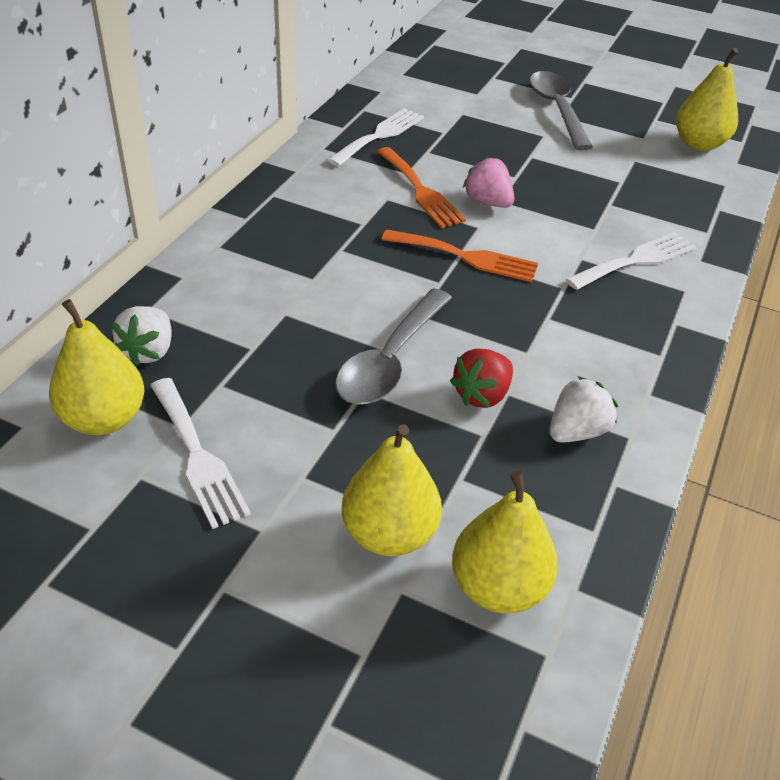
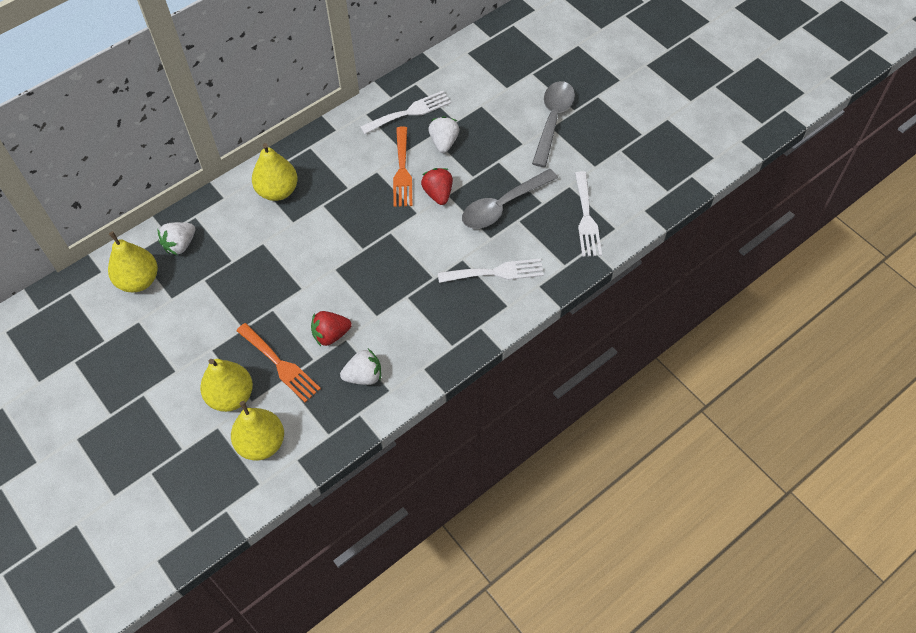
camera: 30 degrees right, 15 degrees up
(198, 456) = (170, 319): white fork -> white fork (586, 218)
(390, 360) = (298, 295): grey spoon -> grey spoon (503, 206)
(448, 153) = (444, 142): none -> white strawberry
(466, 257) = (392, 235): orange fork -> orange fork (280, 364)
(487, 202) = (438, 194): pink strawberry -> red strawberry
(699, 144) = (631, 184): yellow pear -> yellow pear (278, 191)

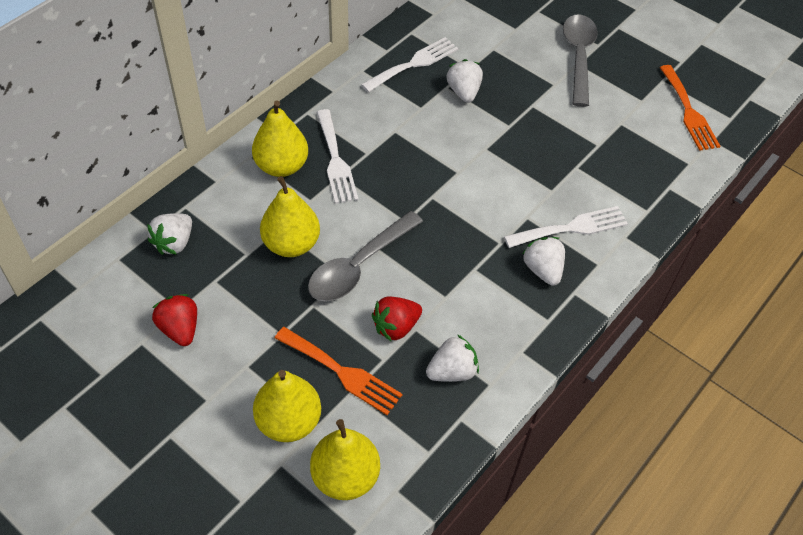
camera: 15 degrees left, 5 degrees down
(139, 280) = (130, 293): yellow pear -> yellow pear (291, 244)
(402, 171) = (425, 128): orange fork -> orange fork (688, 111)
(438, 194) = (475, 148): red strawberry -> red strawberry (180, 329)
(461, 304) = (543, 270): none -> white strawberry
(503, 206) = (554, 153): grey spoon -> grey spoon (358, 266)
(586, 218) = (653, 156): white fork -> white fork (335, 160)

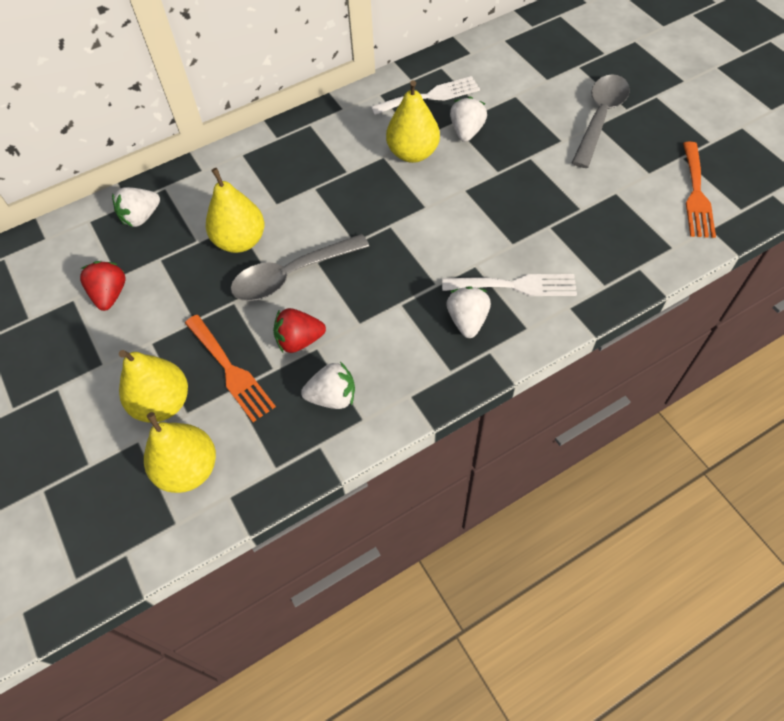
camera: 25 degrees right, 5 degrees up
(281, 166) = (264, 168): yellow pear -> yellow pear (413, 153)
(335, 160) = (315, 172): white fork -> none

